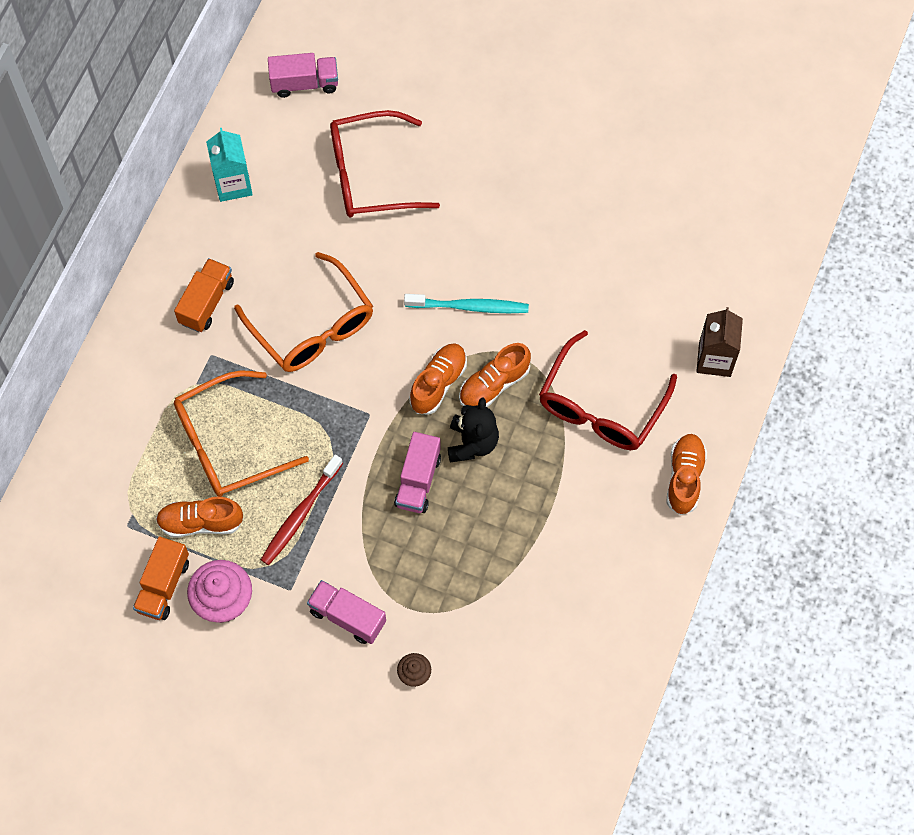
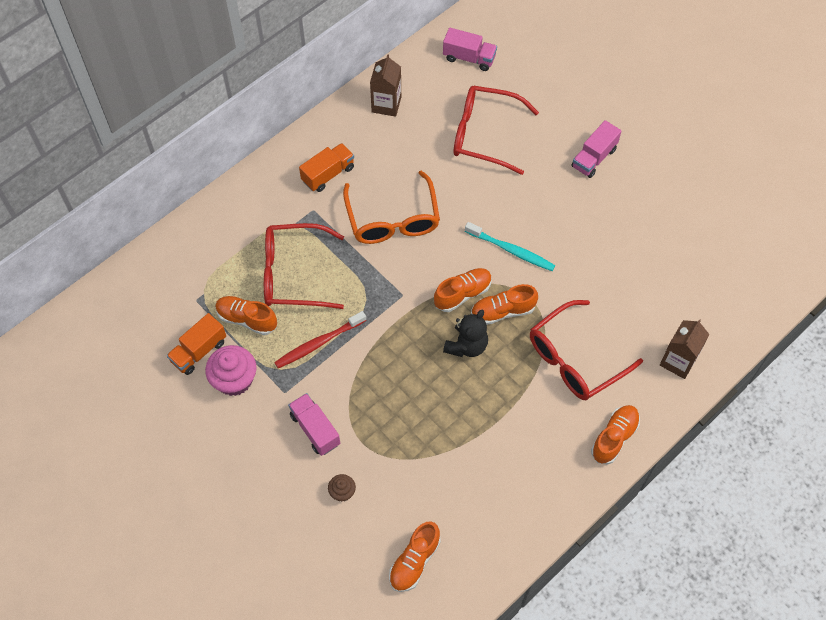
camera: 25 degrees right, 5 degrees down
(228, 443) = (293, 274): orange glasses -> red glasses
(233, 184) = (386, 104): turquoise carton -> brown carton
(418, 481) = (414, 355): pink truck -> pink truck (594, 158)
(532, 714) = (414, 561): none -> orange shoe

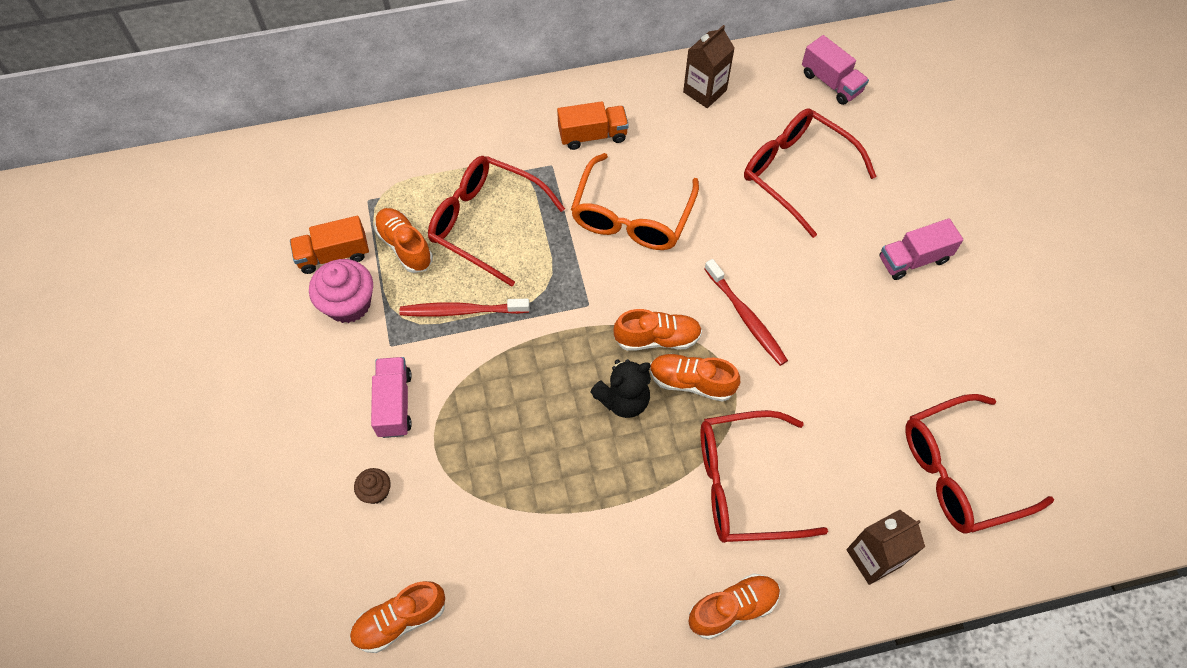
camera: 30 degrees right, 0 degrees up
(511, 250) = (746, 317): turquoise toothbrush -> red toothbrush
(698, 282) = (959, 472): none -> red glasses

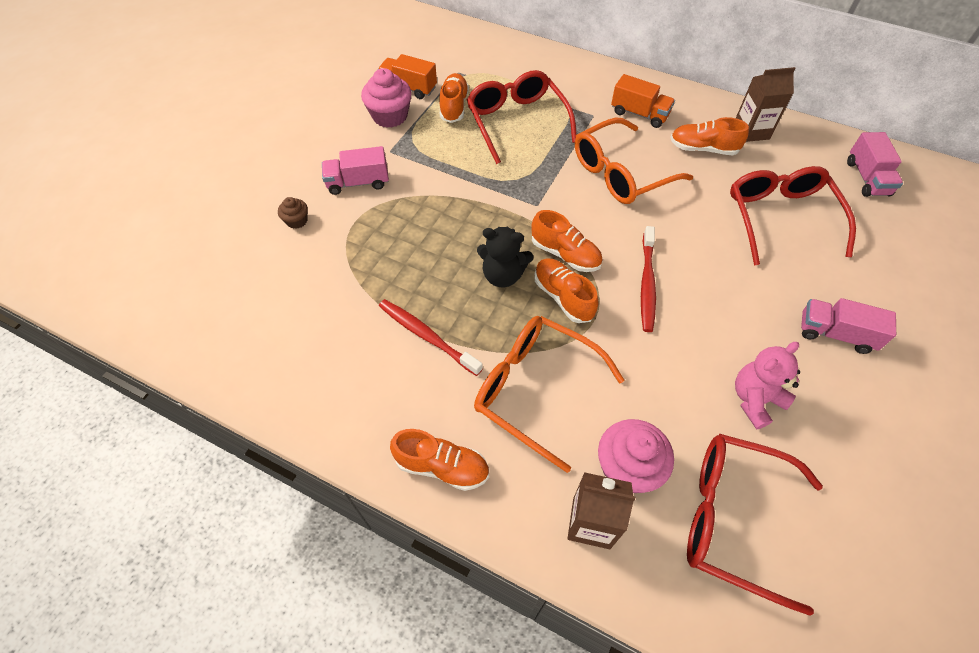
camera: 40 degrees right, 5 degrees down
(394, 404) = (358, 182): pink truck -> pink truck turned 135 degrees counterclockwise
(400, 620) = (231, 300): orange shoe -> orange shoe (703, 149)
(461, 311) = (451, 159): red toothbrush -> red toothbrush (427, 336)
(743, 485) = (535, 389): red glasses -> orange glasses
(862, 493) = (627, 468): none -> pink cupcake
(902, 363) = (755, 400): none -> pink teddy bear

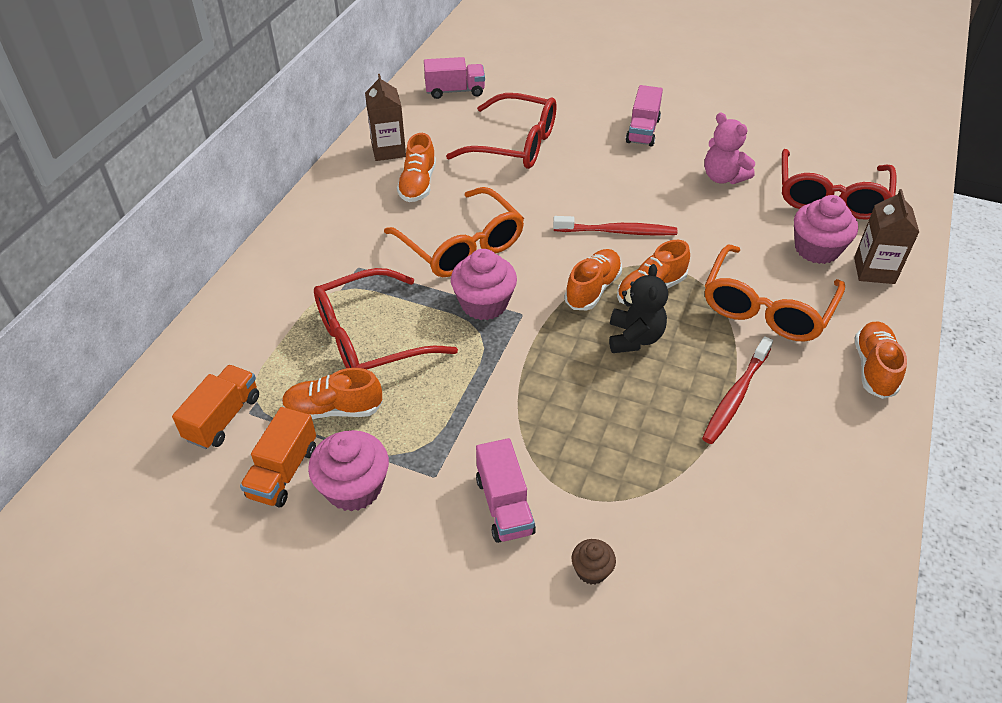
camera: 95 degrees left, 10 degrees down
(550, 183) = (484, 304): none -> pink cupcake
(639, 114) = (357, 229): orange truck -> orange truck (223, 418)
(780, 218) = (515, 144): red glasses -> red glasses turned 150 degrees counterclockwise

